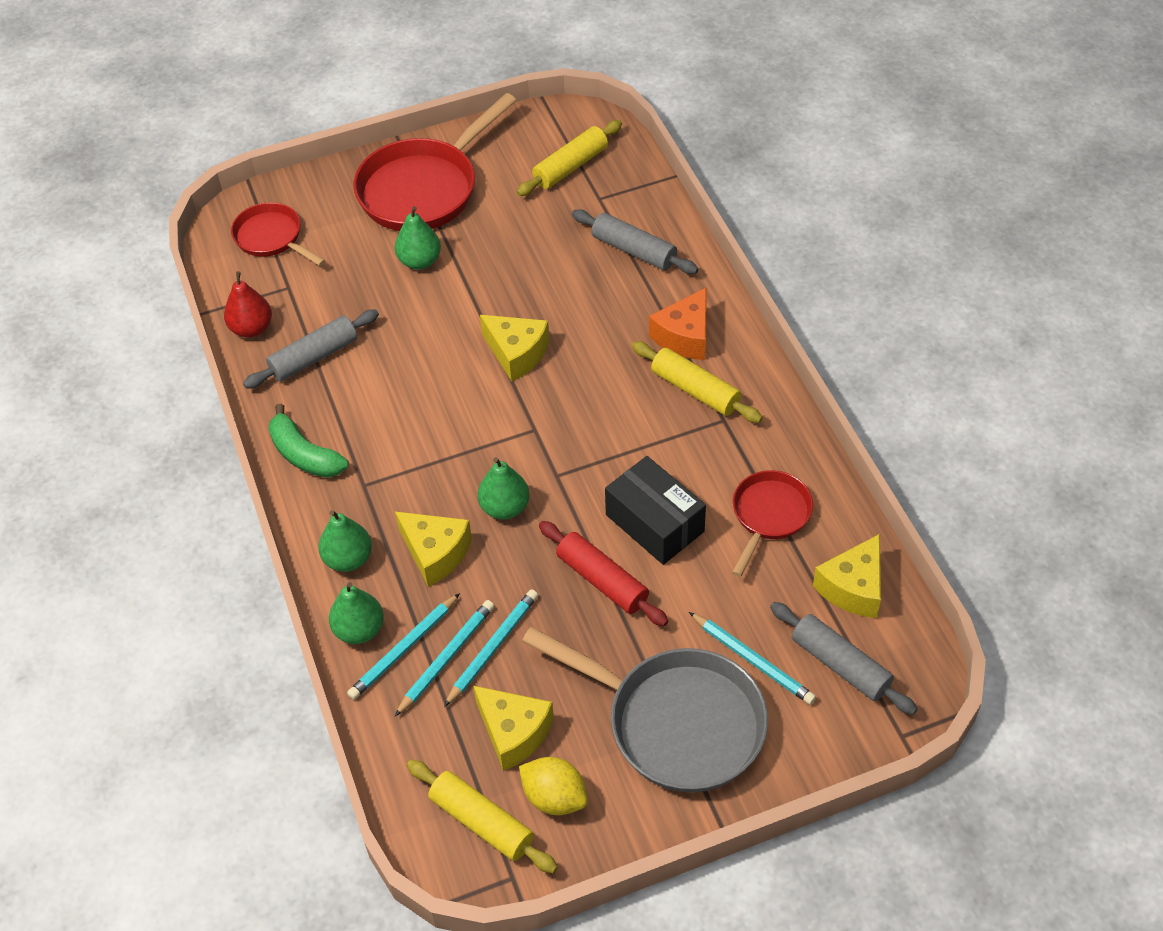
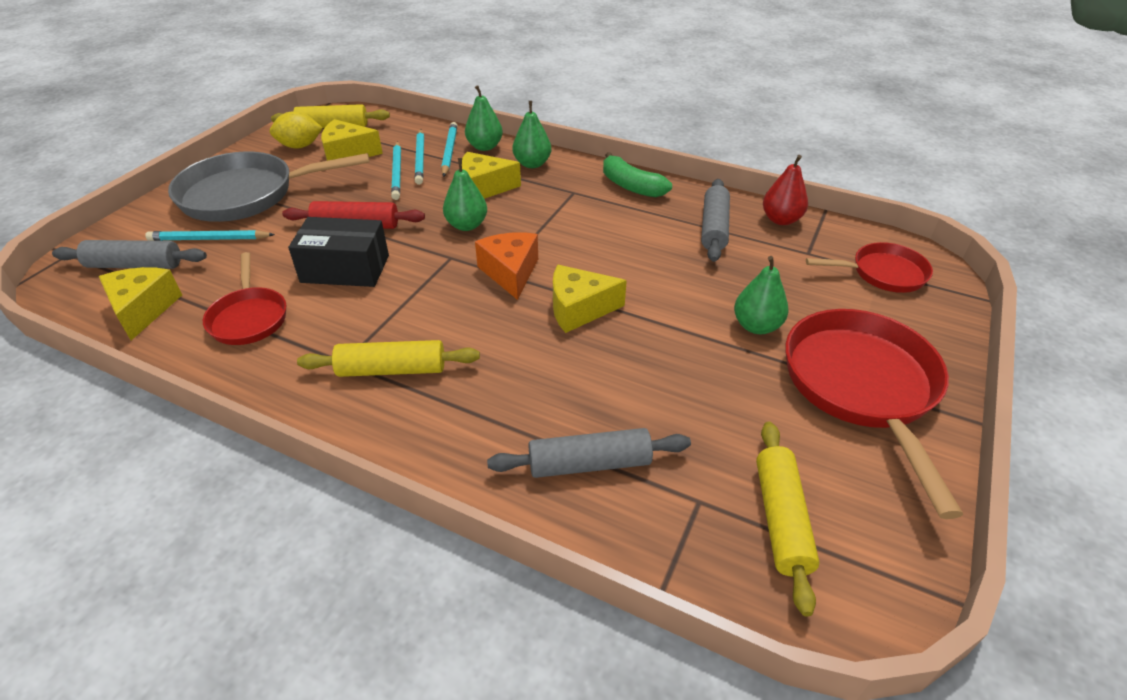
camera: 135 degrees right, 10 degrees down
(305, 455) = (631, 186): green banana -> green banana turned 135 degrees counterclockwise
(685, 336) = (445, 409): orange cheese -> orange cheese (510, 272)

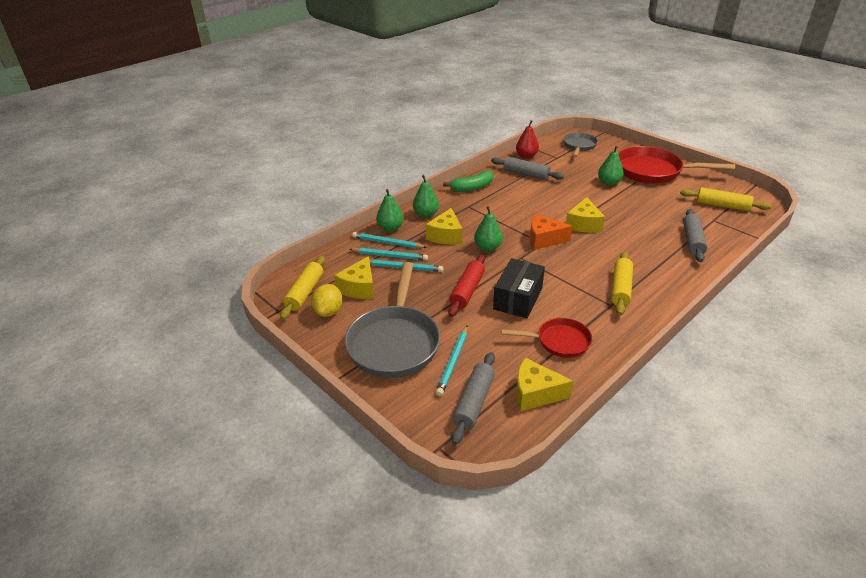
camera: 70 degrees left, 5 degrees down
(883, 273) = (579, 146): red pan -> grey pan

